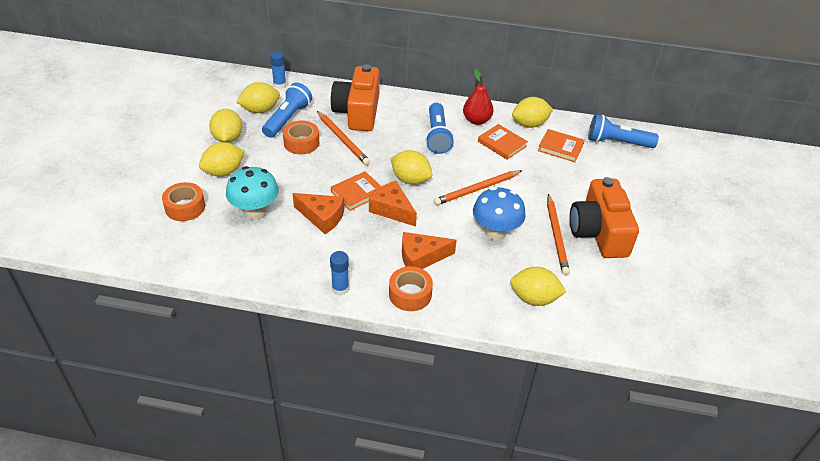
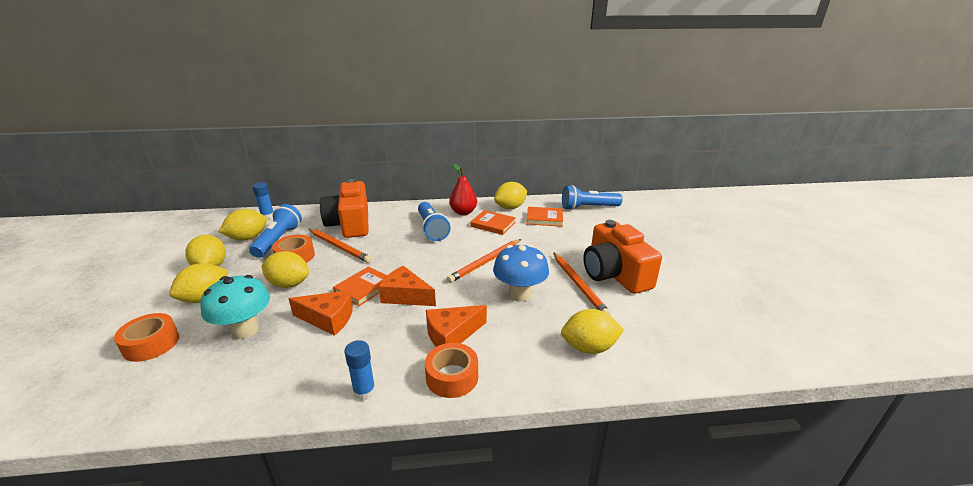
camera: 15 degrees left, 15 degrees down
(410, 179) = (417, 266): yellow lemon -> yellow lemon (289, 284)

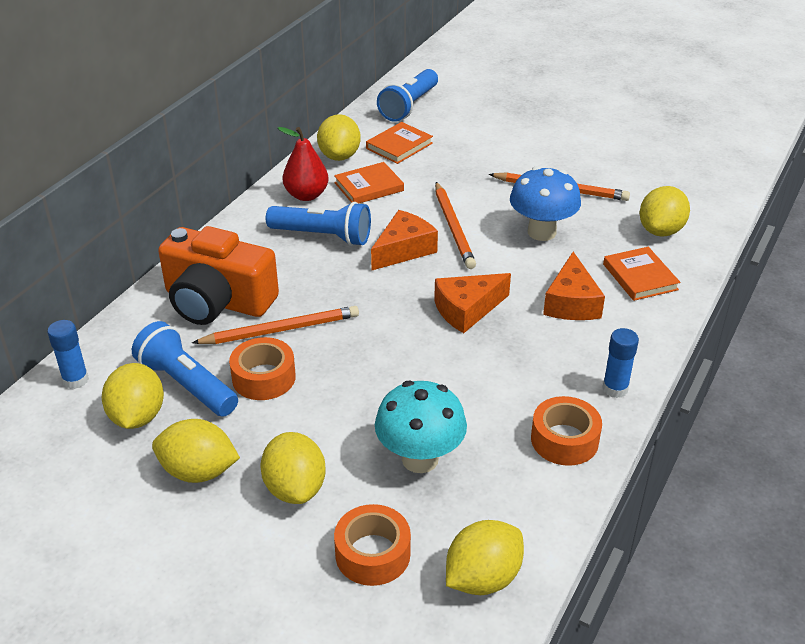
camera: 55 degrees left, 10 degrees up
(289, 284) = (339, 399): yellow lemon -> yellow lemon (482, 578)
(328, 319) = (459, 383): orange cheese -> orange cheese (404, 250)
(364, 288) = (417, 337): orange book -> orange book (640, 277)
(452, 377) = (637, 326): orange tape -> orange tape (564, 440)
(614, 274) = (563, 160): orange camera -> none

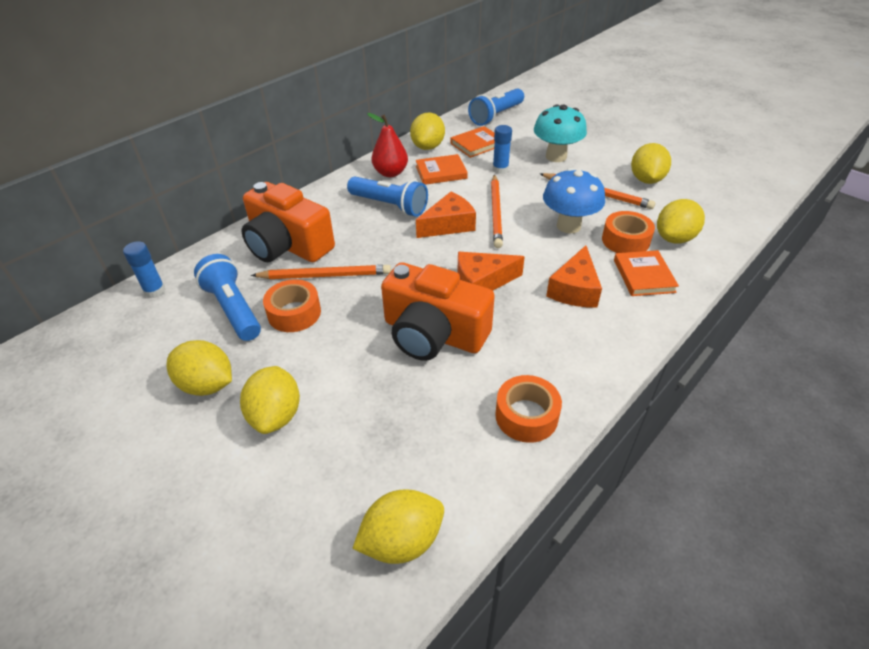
camera: 15 degrees right, 5 degrees up
(137, 416) = (184, 329): yellow lemon -> yellow lemon (646, 180)
(372, 554) = (314, 492): orange tape -> orange tape (625, 240)
(420, 459) = (391, 409): turquoise mushroom -> turquoise mushroom (556, 156)
(434, 374) = (433, 334): none -> orange camera
(615, 389) = (589, 375): blue glue stick -> blue glue stick (500, 169)

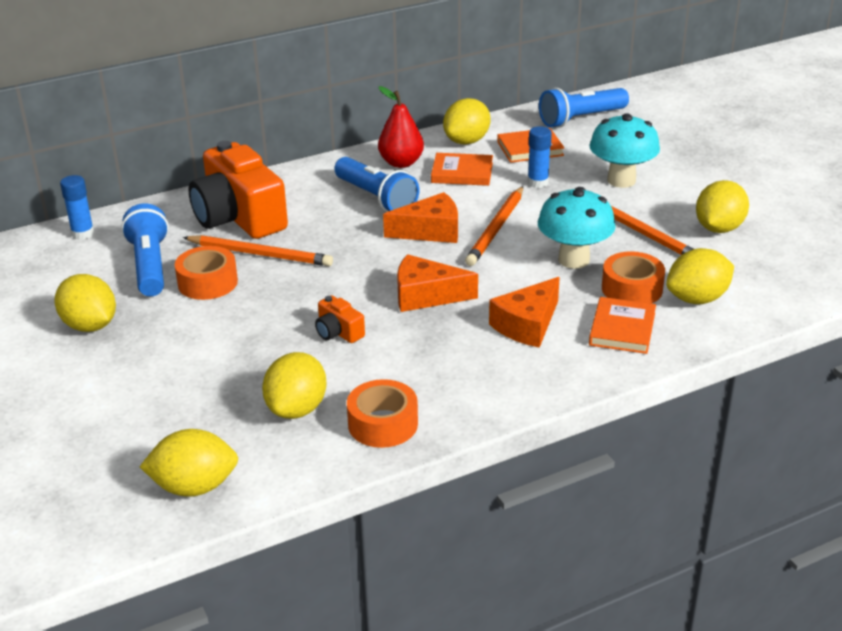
camera: 20 degrees right, 10 degrees down
(276, 415) = (139, 365): yellow lemon -> yellow lemon (297, 409)
(433, 334) = (338, 332): orange camera -> orange camera, size x0.42
(568, 226) = (573, 260): blue mushroom -> turquoise mushroom

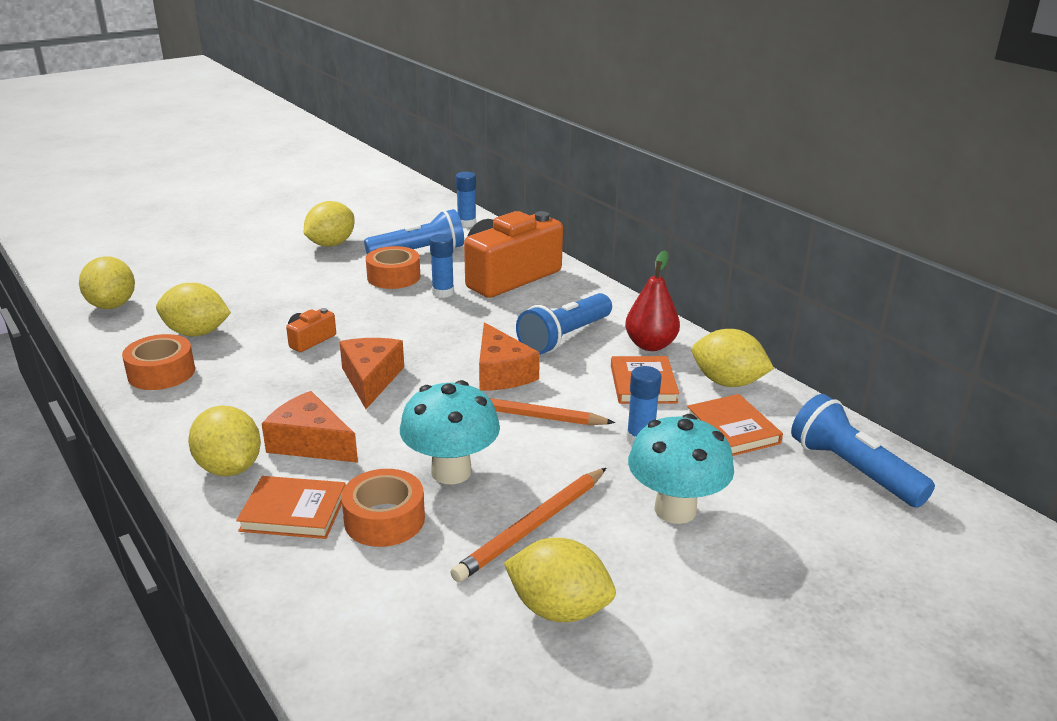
camera: 80 degrees right, 5 degrees down
(260, 254) = (443, 293): orange pencil -> blue glue stick
(697, 299) = (359, 579): yellow lemon -> yellow lemon (229, 468)

